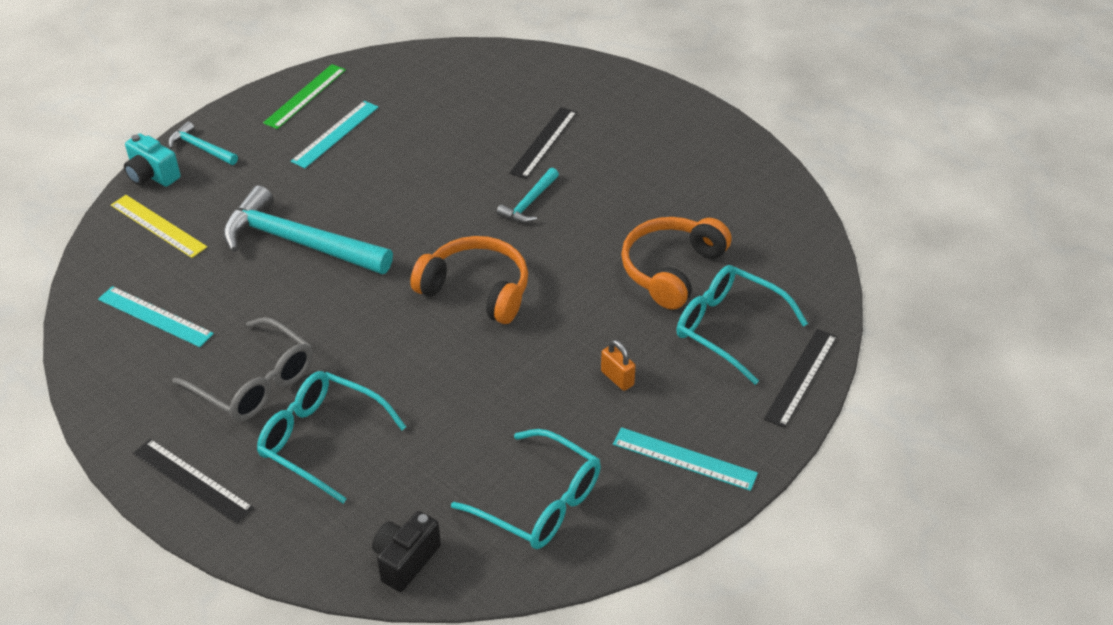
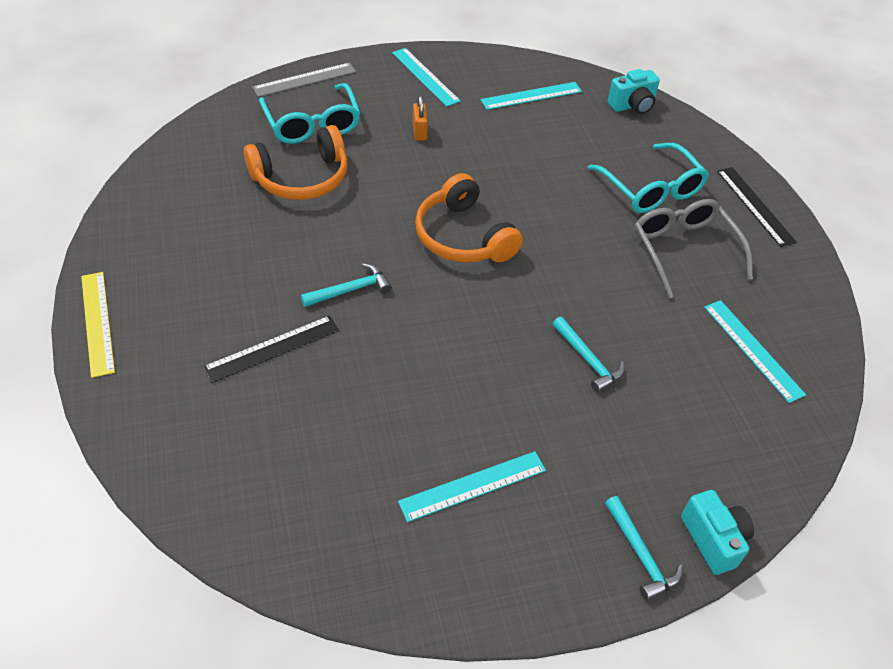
camera: 150 degrees left, 5 degrees up
(158, 226) = (724, 457): yellow ruler -> yellow ruler (97, 322)
(298, 242) = (588, 360): turquoise hammer -> turquoise hammer, size x0.48
(305, 96) = (472, 577): green ruler -> none
(405, 560) = (632, 105): black camera -> turquoise camera
(540, 502) = (531, 95): turquoise glasses -> turquoise ruler
(801, 377) = (305, 80): black ruler -> grey ruler

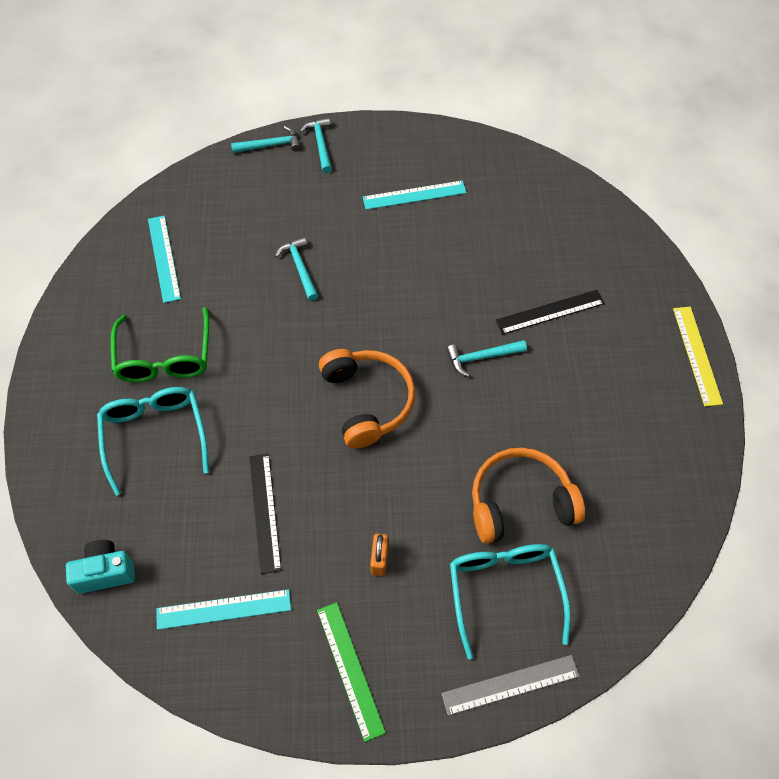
camera: 165 degrees left, 10 degrees up
(425, 76) = (350, 669): turquoise ruler -> green ruler
(684, 250) = (164, 357): grey glasses -> green glasses
(713, 540) = (271, 145): turquoise camera -> turquoise hammer
(755, 206) = (61, 399): black ruler -> black ruler (264, 512)

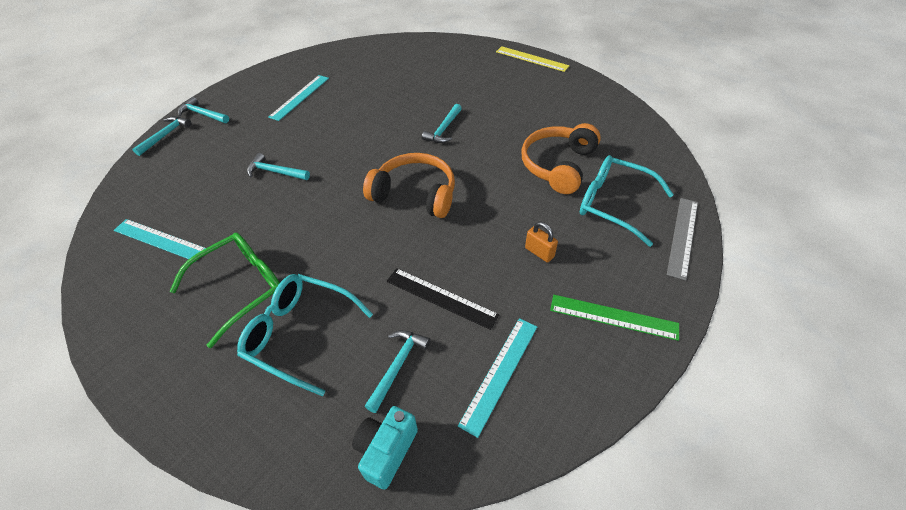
camera: 50 degrees left, 10 degrees down
(164, 357) = (241, 287): green glasses -> green glasses turned 75 degrees counterclockwise
(177, 528) = (398, 366): none -> turquoise hammer
(550, 312) = (446, 90): black ruler -> none

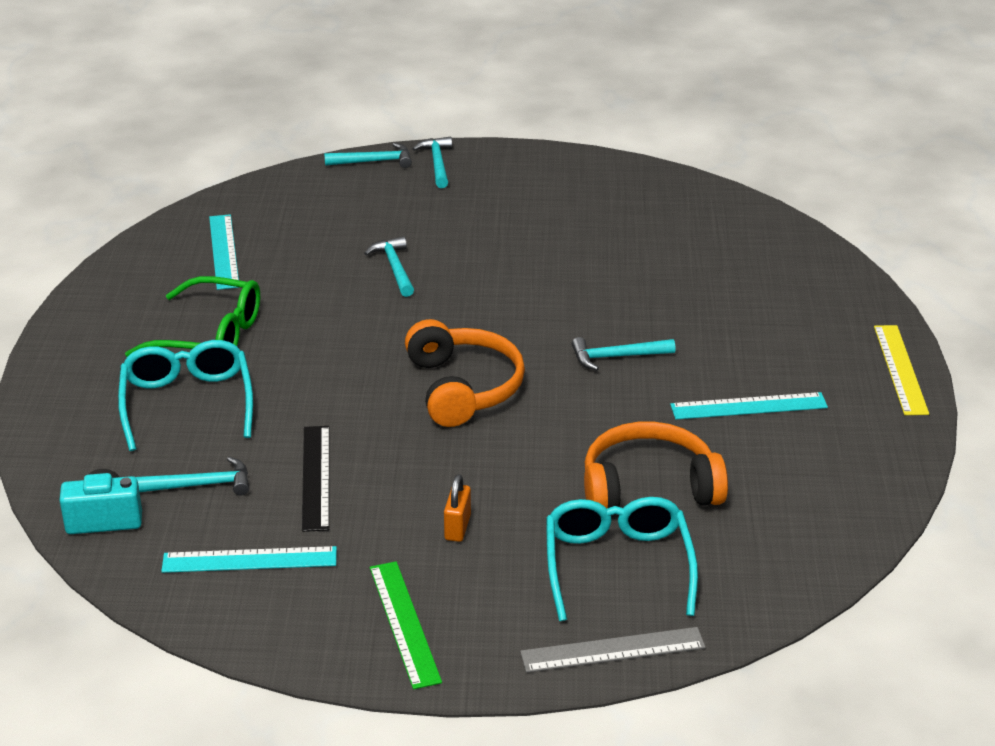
camera: 55 degrees right, 15 degrees down
(300, 97) = (550, 212): turquoise ruler -> turquoise ruler (749, 406)

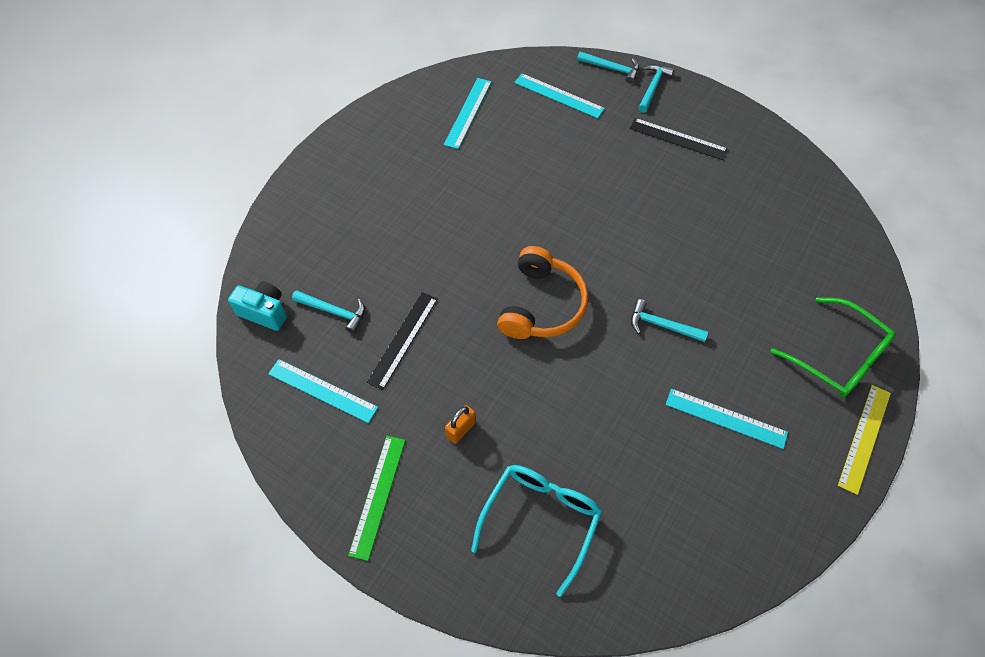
camera: 30 degrees right, 25 degrees up
(187, 403) = (367, 237): turquoise glasses -> none
(210, 336) = (415, 185): green glasses -> green glasses (838, 357)
(328, 203) = (558, 96): none -> turquoise ruler
(394, 268) = (565, 174): turquoise hammer -> none
(504, 198) = (678, 139): none -> black ruler
(612, 650) = (490, 594): grey ruler -> none
(649, 487) = (607, 459): orange headphones -> none

